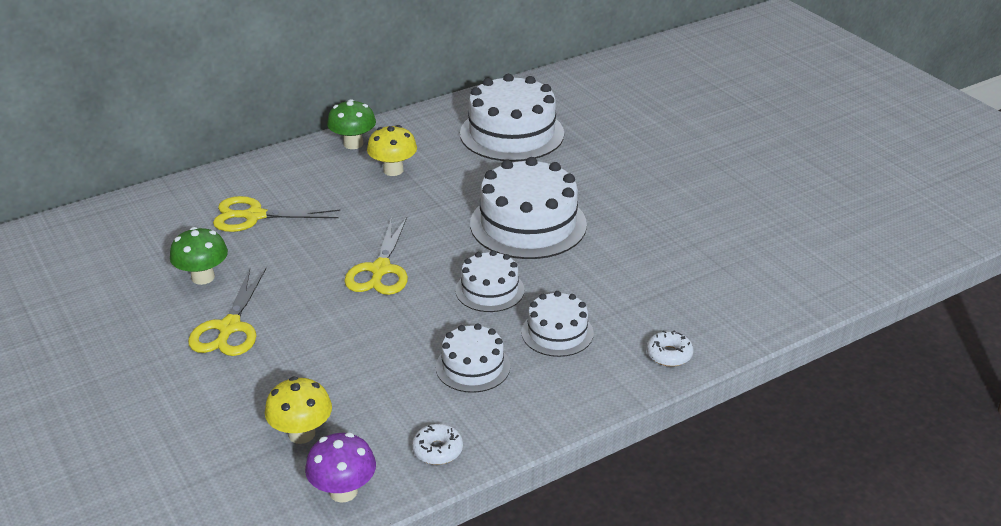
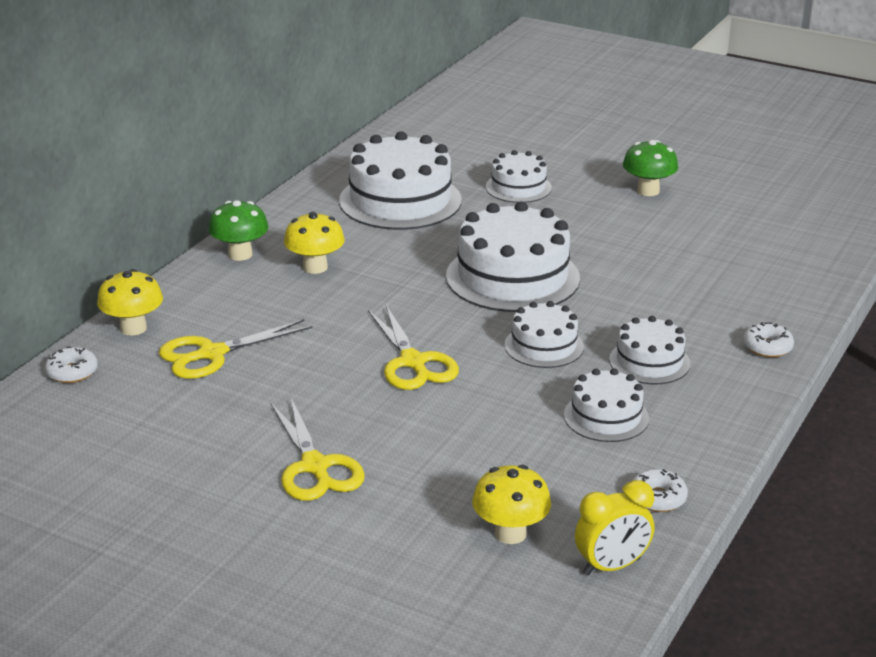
camera: 30 degrees left, 5 degrees down
(156, 200) = (72, 372): none -> white donut
(203, 277) = (225, 430): green mushroom -> green mushroom (648, 191)
(226, 179) = (133, 328): none -> yellow mushroom
(343, 491) = (611, 566): purple mushroom -> yellow clock
(615, 148) = (518, 187): none -> white cake

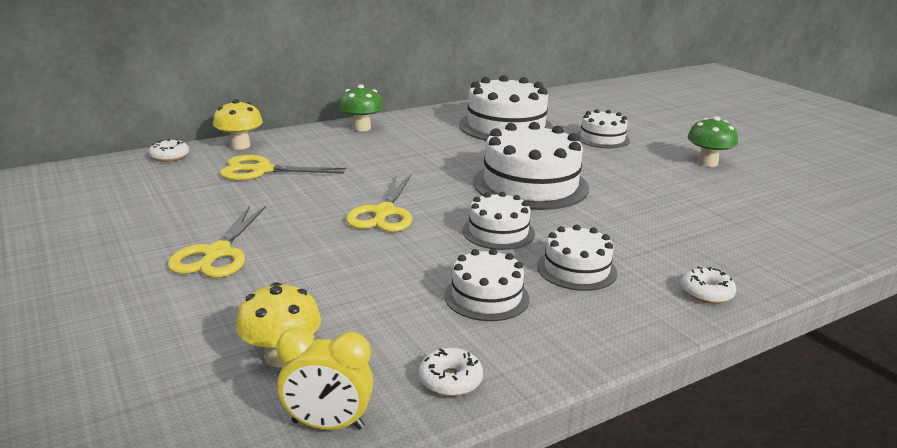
camera: 30 degrees right, 5 degrees down
(315, 267) = (398, 145): yellow mushroom -> none

